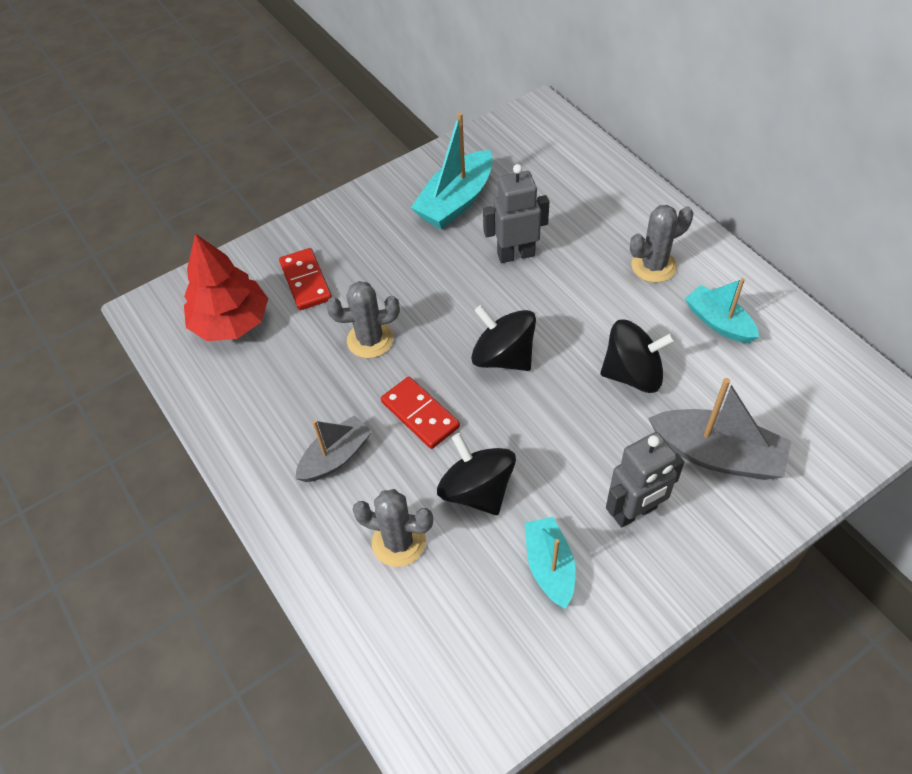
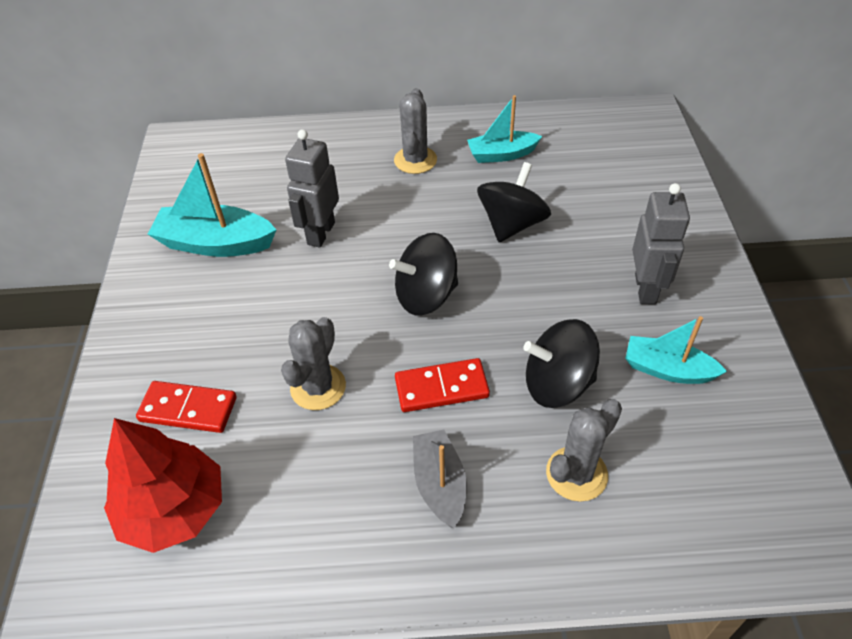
camera: 60 degrees left, 5 degrees down
(456, 201) = (215, 243): turquoise boat -> turquoise boat turned 120 degrees clockwise
(717, 454) = (623, 216): grey boat -> none

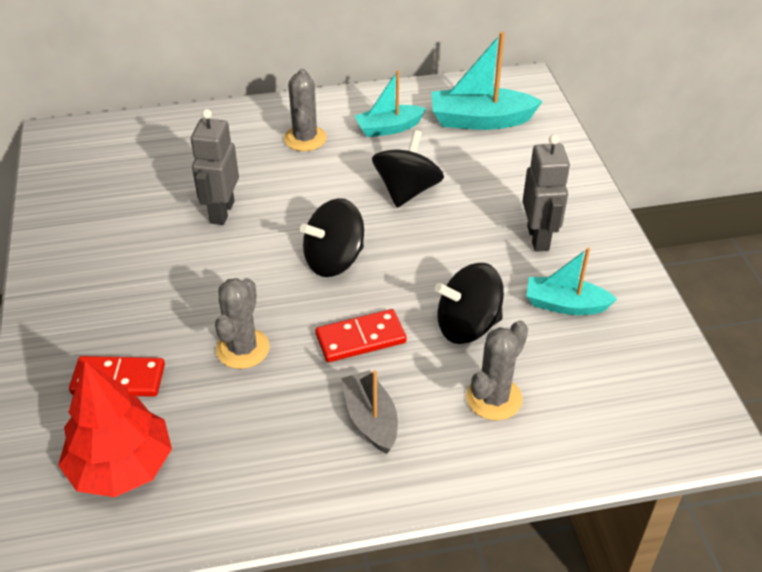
camera: 10 degrees left, 5 degrees down
(215, 243) = (117, 229): turquoise boat -> turquoise boat (480, 120)

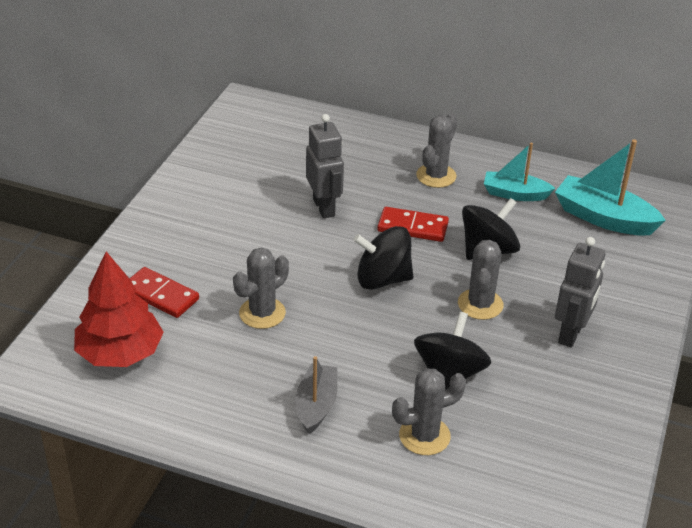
camera: 30 degrees right, 5 degrees down
(221, 212) = (324, 207): grey robot -> grey robot turned 120 degrees clockwise
(360, 339) = (356, 345): red domino -> red domino (412, 227)
(441, 245) = (480, 304): none -> grey cactus
(467, 325) = (449, 374): black spinning top -> black spinning top turned 90 degrees clockwise
(565, 305) = (547, 395): turquoise boat -> none

